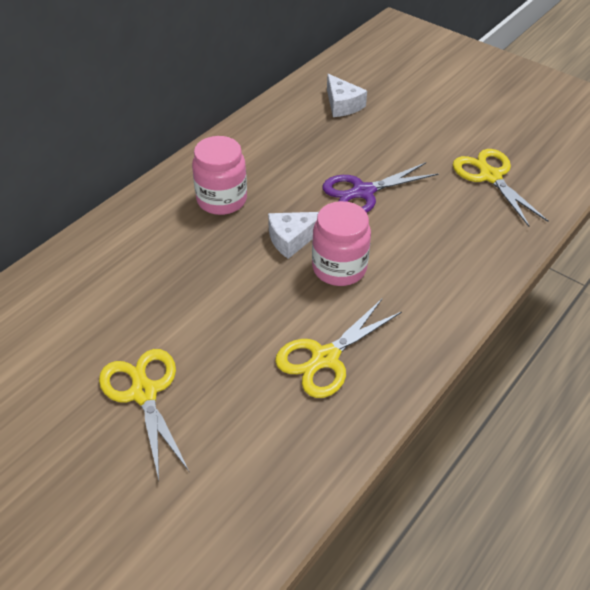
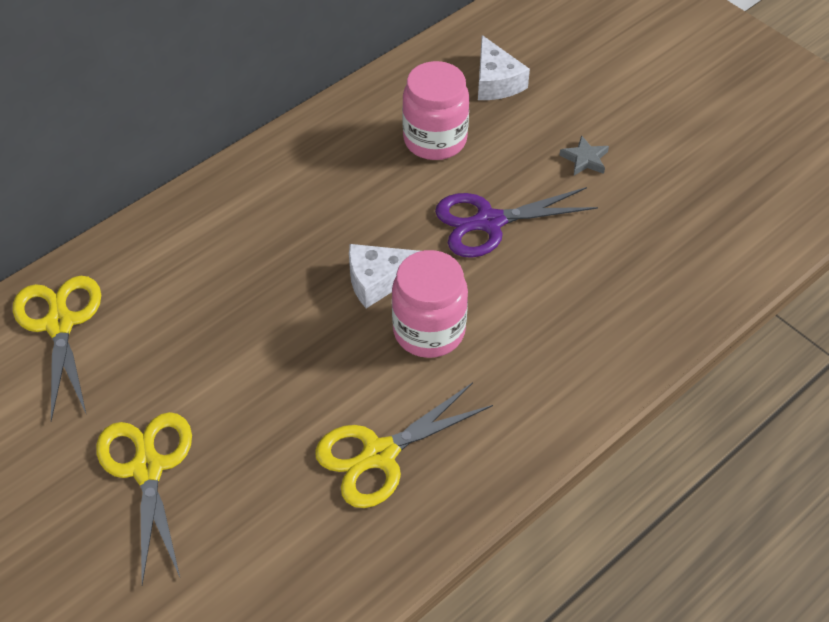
camera: 10 degrees right, 5 degrees up
(222, 200) = (300, 210): pink jar -> pink jar (435, 140)
(419, 145) = (585, 159): none -> grey star
(490, 176) = (670, 220): yellow scissors -> yellow scissors (59, 324)

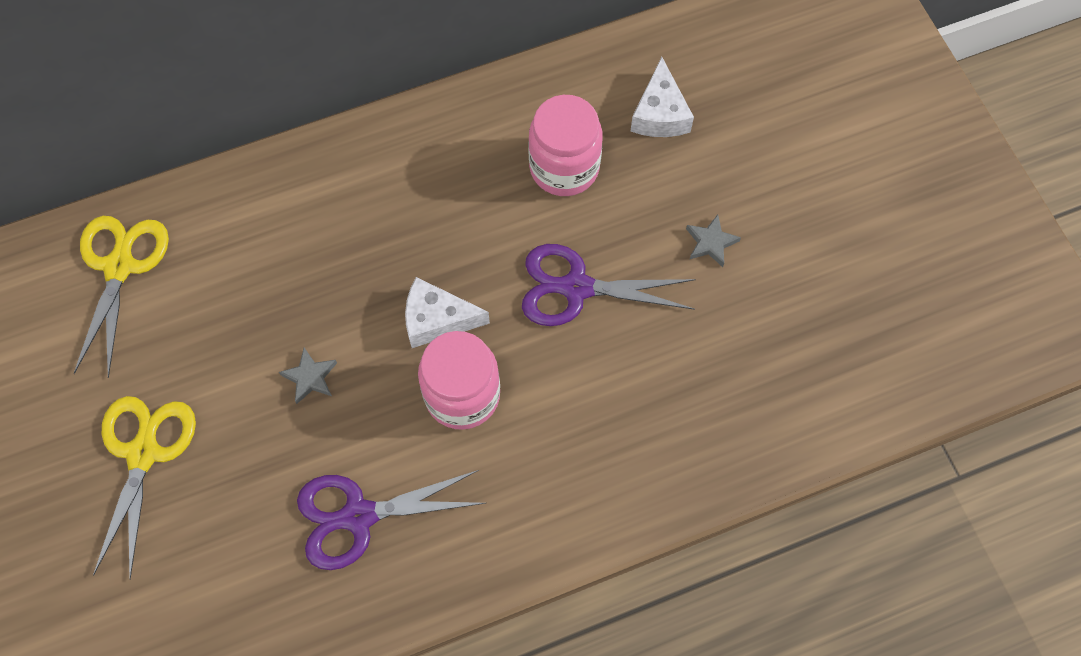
camera: 20 degrees right, 15 degrees up
(282, 358) = (310, 377): none -> grey star
(380, 455) = (359, 516): yellow scissors -> purple scissors

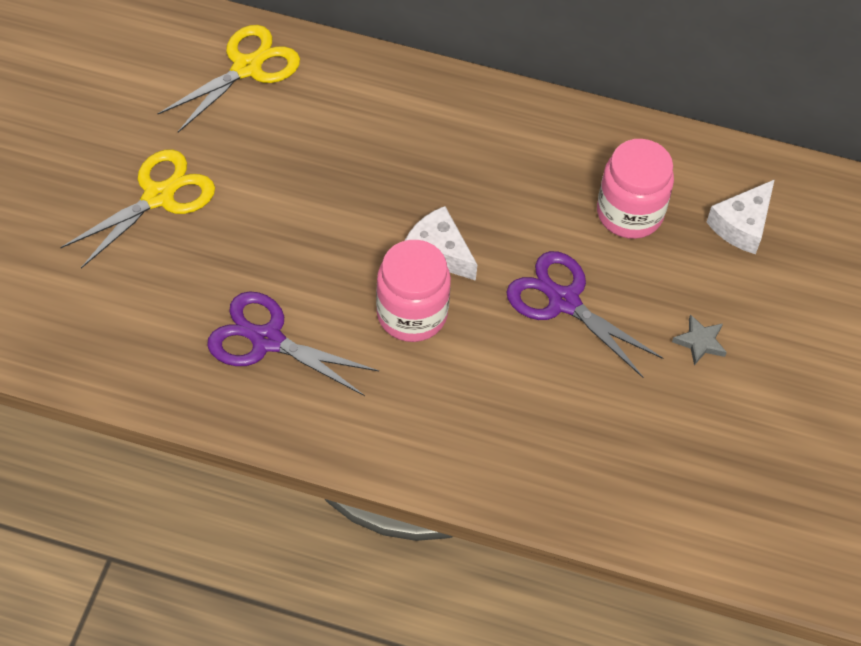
camera: 35 degrees right, 10 degrees down
(310, 377) = (313, 227): grey star -> none

